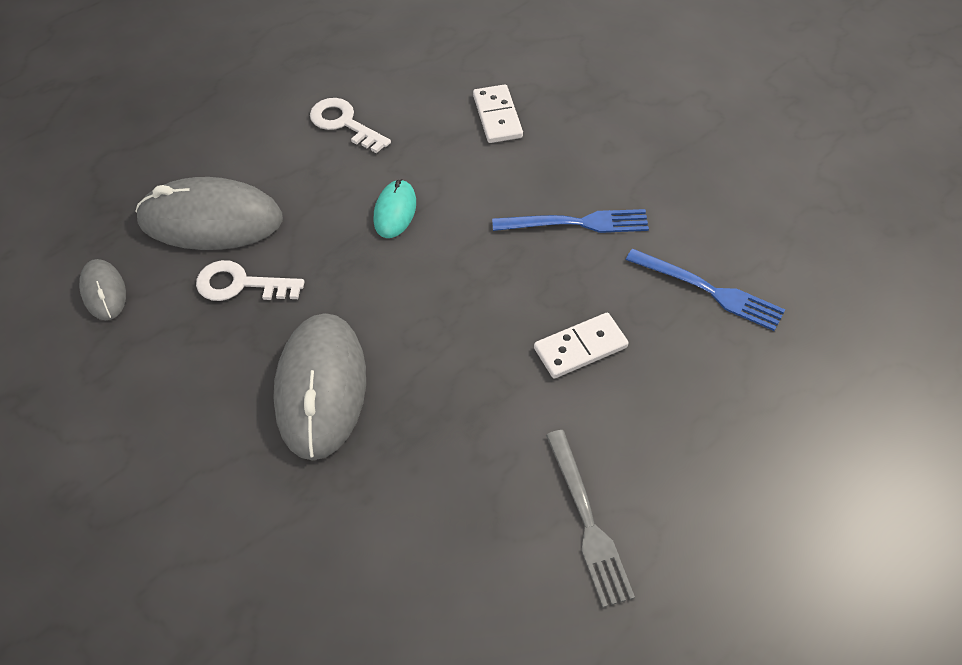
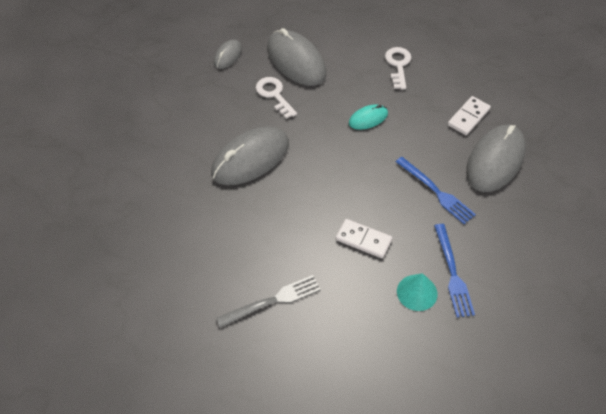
camera: 50 degrees right, 0 degrees up
(585, 138) = (495, 161): none -> grey mouse
(587, 522) = (273, 301): grey fork -> grey fork turned 150 degrees counterclockwise
(707, 346) = (417, 292): none -> turquoise cone

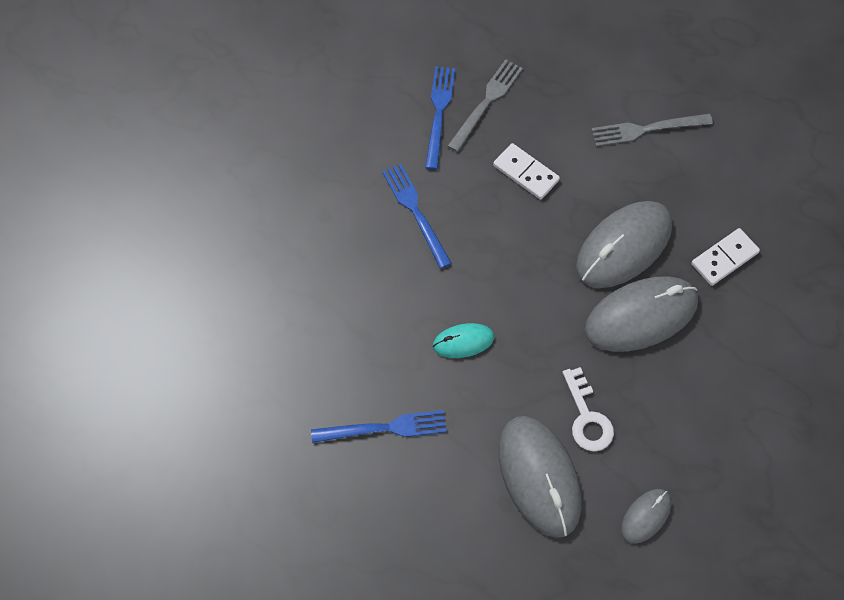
camera: 165 degrees left, 10 degrees up
(398, 65) = (384, 428): white key -> blue fork
(417, 292) = (486, 102): turquoise cone -> grey fork
(468, 117) = (324, 309): white domino -> white domino (724, 258)
(495, 161) = (321, 236): grey mouse -> grey mouse (623, 246)

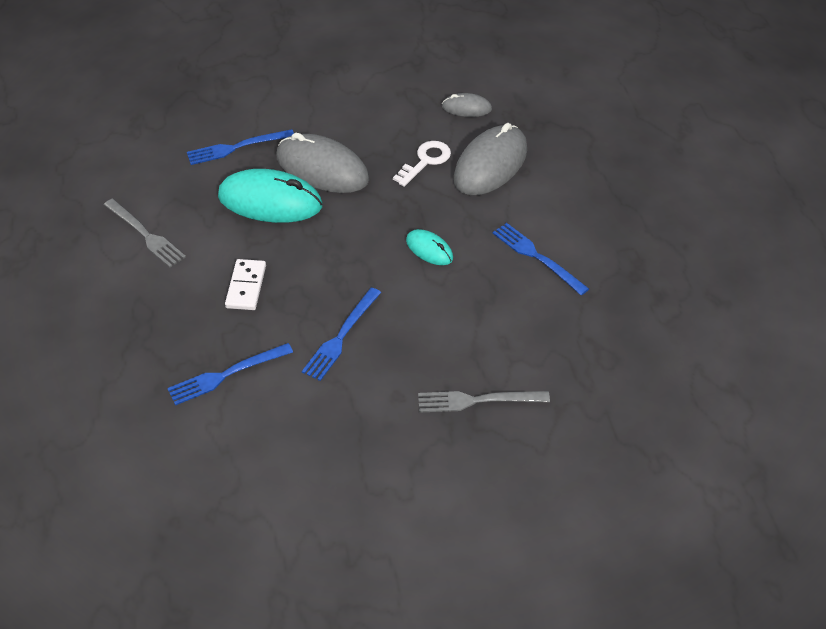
camera: 125 degrees left, 15 degrees down
(486, 102) = (190, 347): grey fork -> grey fork (477, 400)
(623, 246) = (270, 201): grey mouse -> turquoise mouse
(724, 258) = (236, 147): white domino -> blue fork

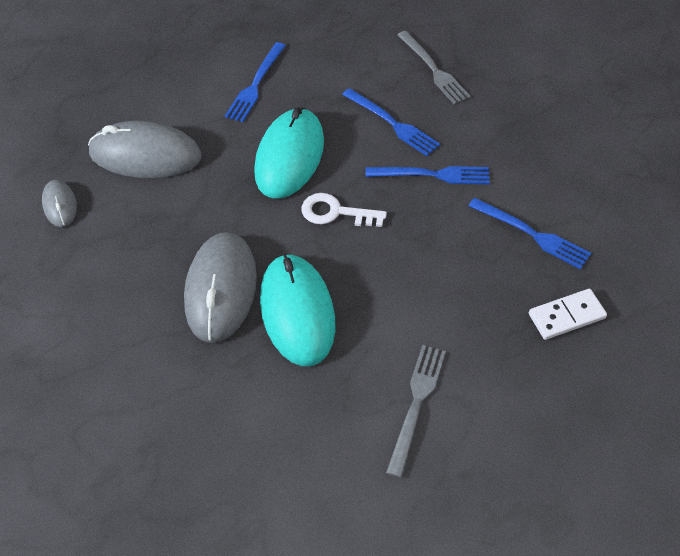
camera: 115 degrees left, 5 degrees up
(236, 147) = (227, 391): blue fork -> blue fork (392, 123)
(246, 286) = (425, 272): white domino -> white domino (566, 316)
(425, 161) = (165, 206): white key -> white key (335, 212)
(429, 249) = (289, 157): turquoise mouse -> turquoise mouse, size x1.98

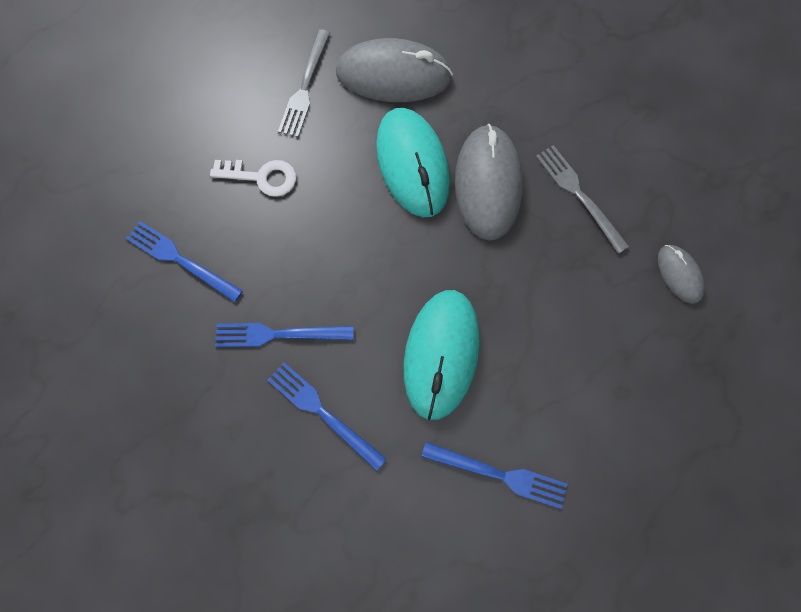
camera: 175 degrees right, 20 degrees up
(145, 155) = (607, 349): grey mouse -> grey mouse (393, 75)
(255, 85) = (499, 474): blue fork -> blue fork turned 90 degrees clockwise
(335, 212) = (383, 278): white key -> white key (262, 177)
(433, 70) = (267, 515): grey fork -> grey fork (579, 195)
(566, 316) = (164, 171): white domino -> none

